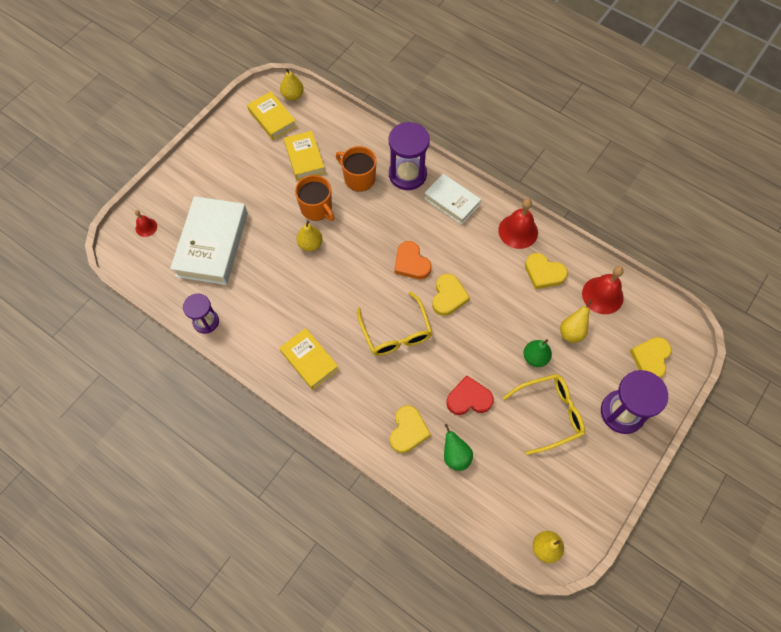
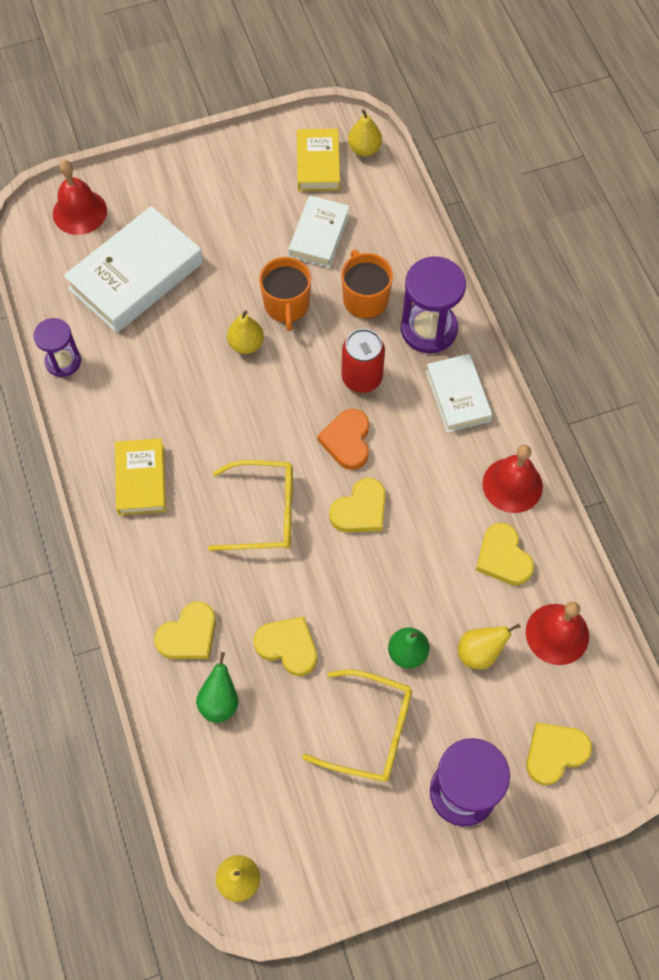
camera: 35 degrees right, 0 degrees up
(146, 227) = (79, 212): red bell -> red bell, size x1.83
(304, 158) = (319, 235): yellow book -> white book
(391, 223) = (362, 378): none -> red can
(396, 332) = (264, 512): yellow glasses -> yellow glasses turned 105 degrees counterclockwise
(469, 398) = (288, 646): red heart -> yellow heart

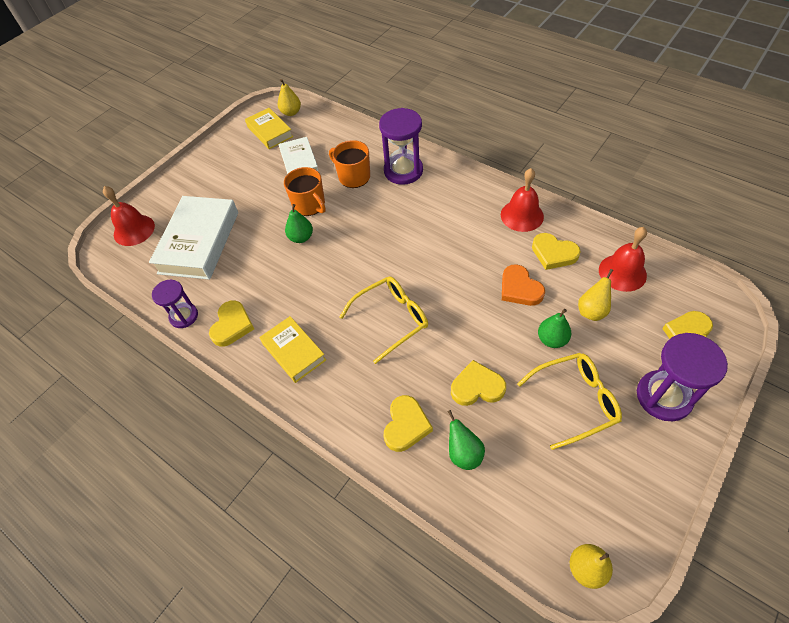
camera: 30 degrees left, 10 degrees down
(246, 344) = (301, 237): yellow pear -> green pear
(347, 441) = (408, 250): orange heart -> orange heart (519, 288)
(360, 510) = (449, 281): yellow heart -> yellow heart (232, 325)
(362, 378) = (387, 214): red can -> none
(458, 396) = (450, 192): white book -> none

